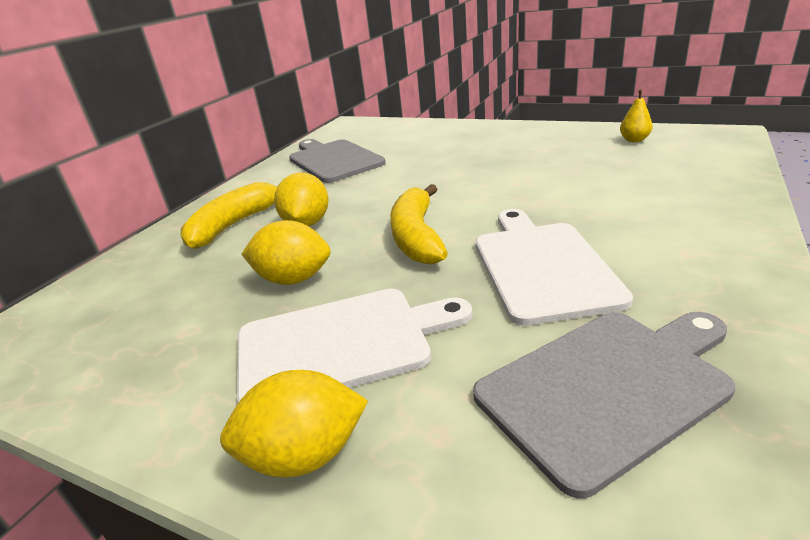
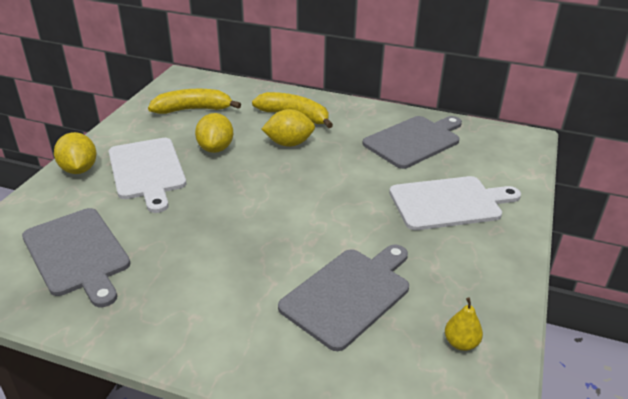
camera: 80 degrees right, 5 degrees up
(417, 237) = (255, 190): yellow banana -> yellow banana (193, 109)
(542, 266) = (198, 243): white cutting board -> white cutting board (449, 203)
(598, 177) = (349, 294): none -> grey cutting board

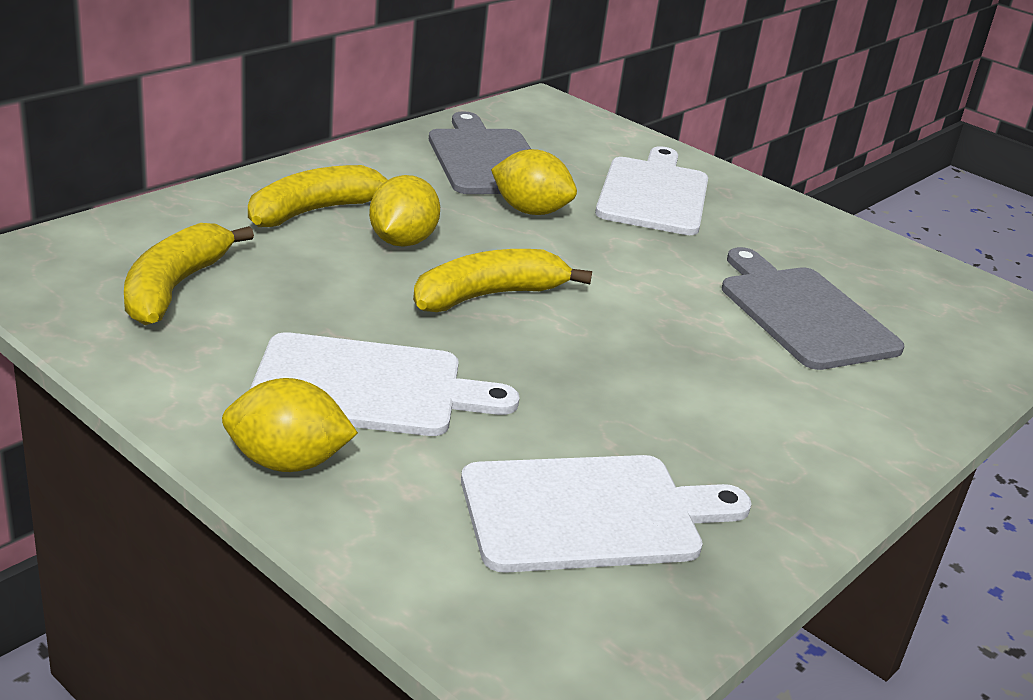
camera: 70 degrees left, 5 degrees down
(77, 254) = (590, 513): grey cutting board -> white cutting board
(216, 148) = (353, 304): yellow lemon -> yellow lemon (530, 211)
(257, 179) = (488, 296): none -> yellow banana
(461, 343) = (910, 280): yellow pear -> none

